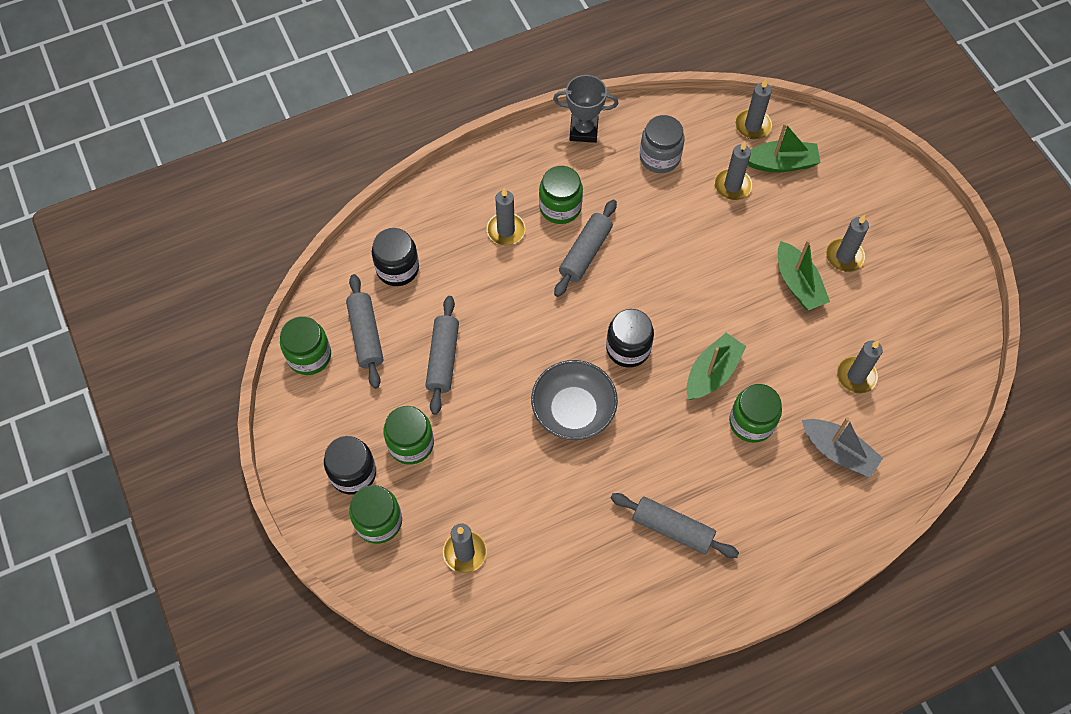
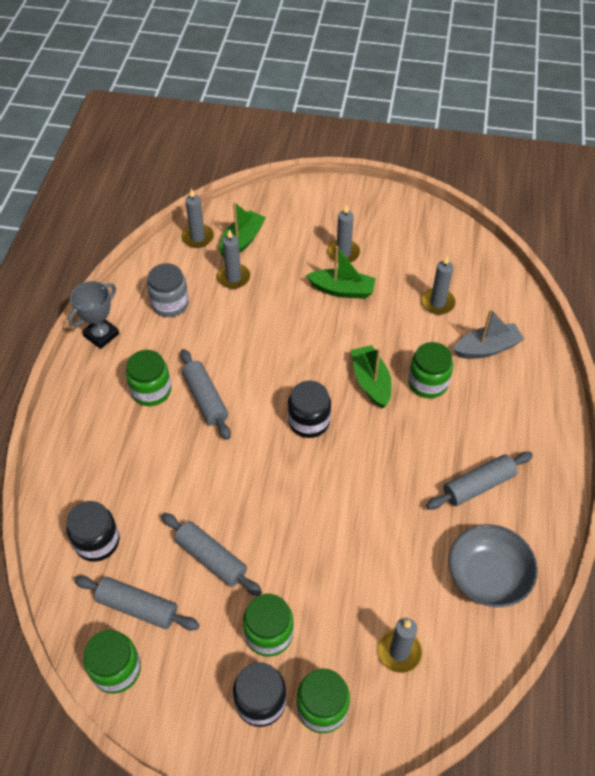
camera: 55 degrees left, 10 degrees down
(506, 230) = (136, 440): grey candle -> none
(573, 410) = (332, 491): grey bowl -> grey bowl (487, 576)

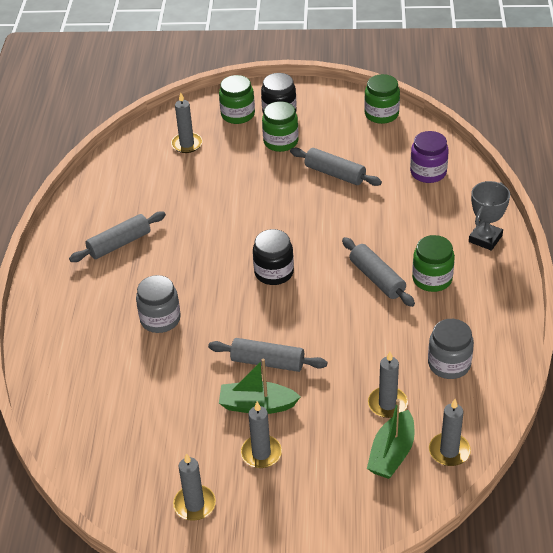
camera: 175 degrees right, 10 degrees down
(97, 541) = (428, 172): black jar -> purple jar
(101, 335) = (507, 322): grey trophy -> grey trophy (485, 239)
(137, 607) = (380, 143): grey rolling pin -> grey rolling pin (267, 362)
(371, 382) = (217, 313): green boat -> none
(428, 383) = (160, 319): green jar -> grey jar
(437, 303) = (146, 404): grey candle -> grey candle (194, 504)
(487, 348) = (96, 360): grey boat -> none
(487, 576) = (119, 189): grey bowl -> none

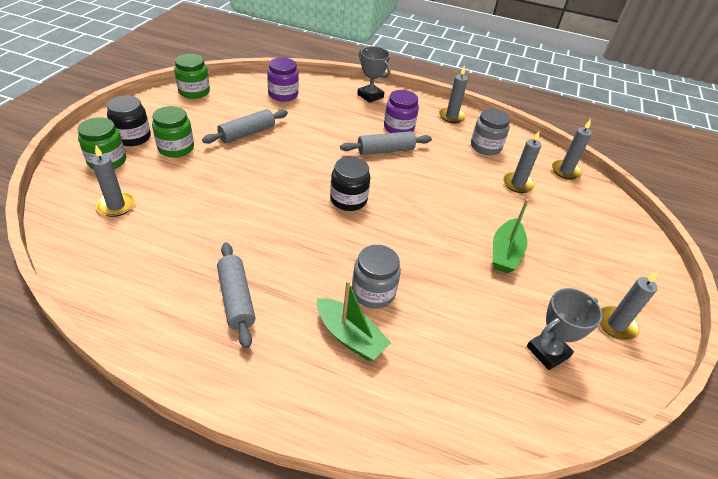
camera: 80 degrees left, 0 degrees up
(139, 449) = (548, 352): none -> grey trophy
(261, 453) = (560, 265): grey candle -> grey candle (451, 117)
(267, 362) = (456, 233): grey rolling pin -> none
(392, 453) = (565, 196): green boat -> green boat (350, 336)
(432, 279) = (399, 128): green jar -> purple jar

